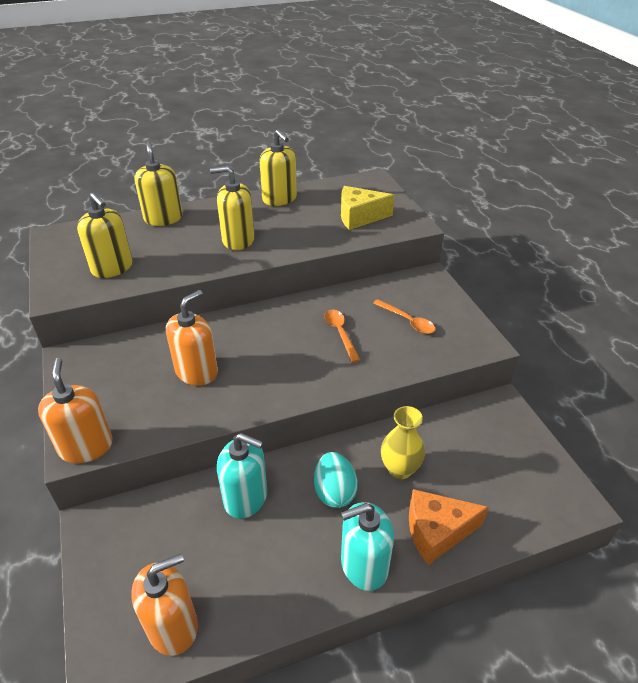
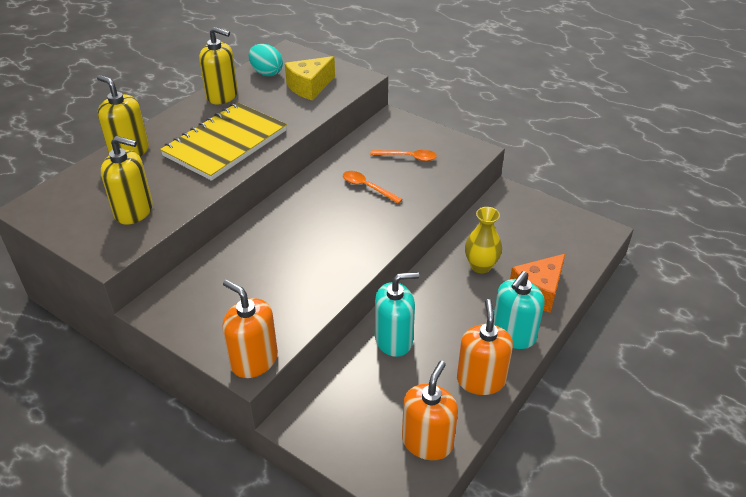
camera: 35 degrees left, 0 degrees up
(197, 372) = (283, 265): orange soap dispenser -> orange soap dispenser (481, 380)
(238, 240) = (226, 143): yellow soap dispenser -> yellow notebook
(334, 492) = (451, 303): turquoise egg -> turquoise egg (266, 73)

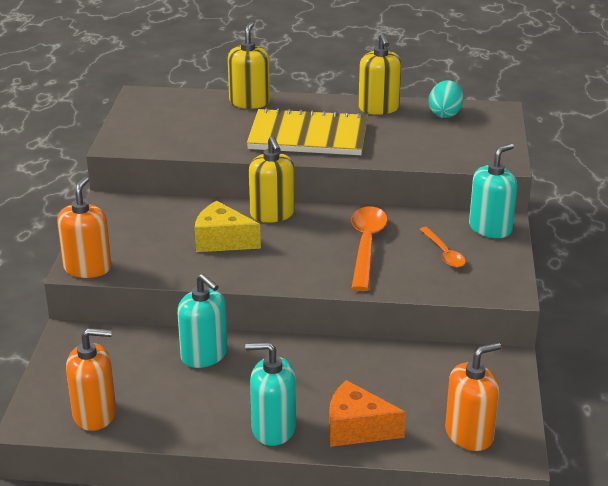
camera: 60 degrees right, 10 degrees down
(134, 211) = (177, 134): yellow soap dispenser -> yellow soap dispenser (272, 214)
(309, 87) = (450, 142): yellow cheese -> yellow cheese (222, 241)
(367, 187) = (366, 246): orange spoon -> orange spoon, size x1.72
(395, 126) = (490, 228): none -> turquoise soap dispenser
(480, 266) = (358, 377): yellow vase -> none
(481, 380) = (193, 424): orange soap dispenser -> orange soap dispenser (469, 434)

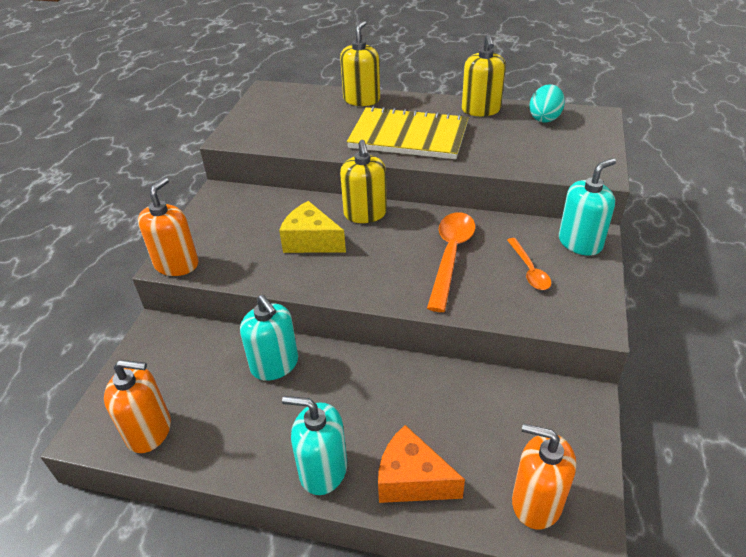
camera: 10 degrees right, 10 degrees up
(469, 434) = (536, 502): orange soap dispenser -> orange soap dispenser turned 135 degrees counterclockwise

